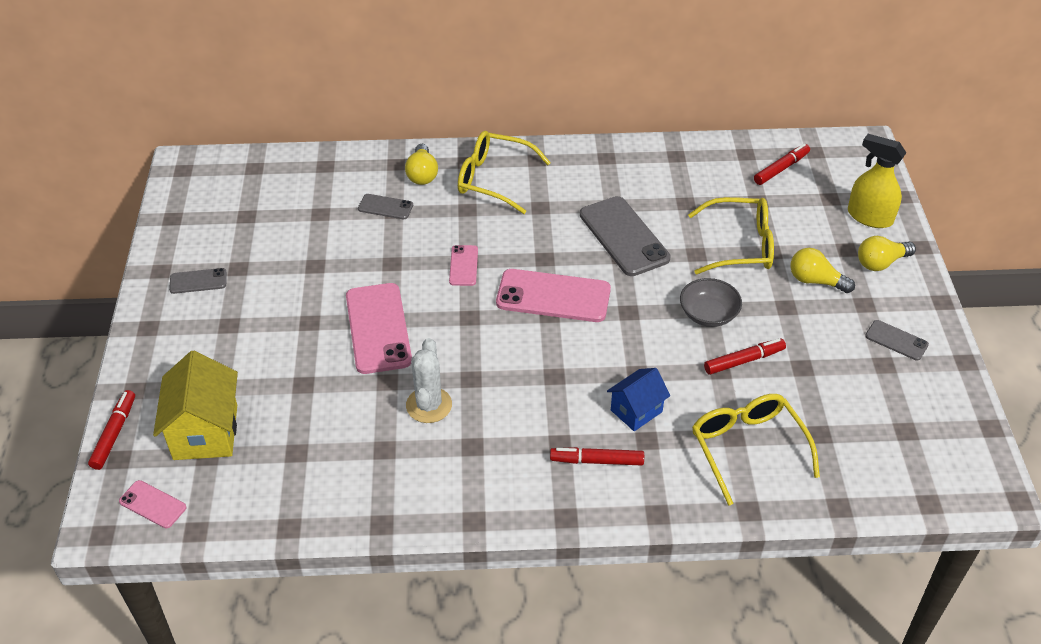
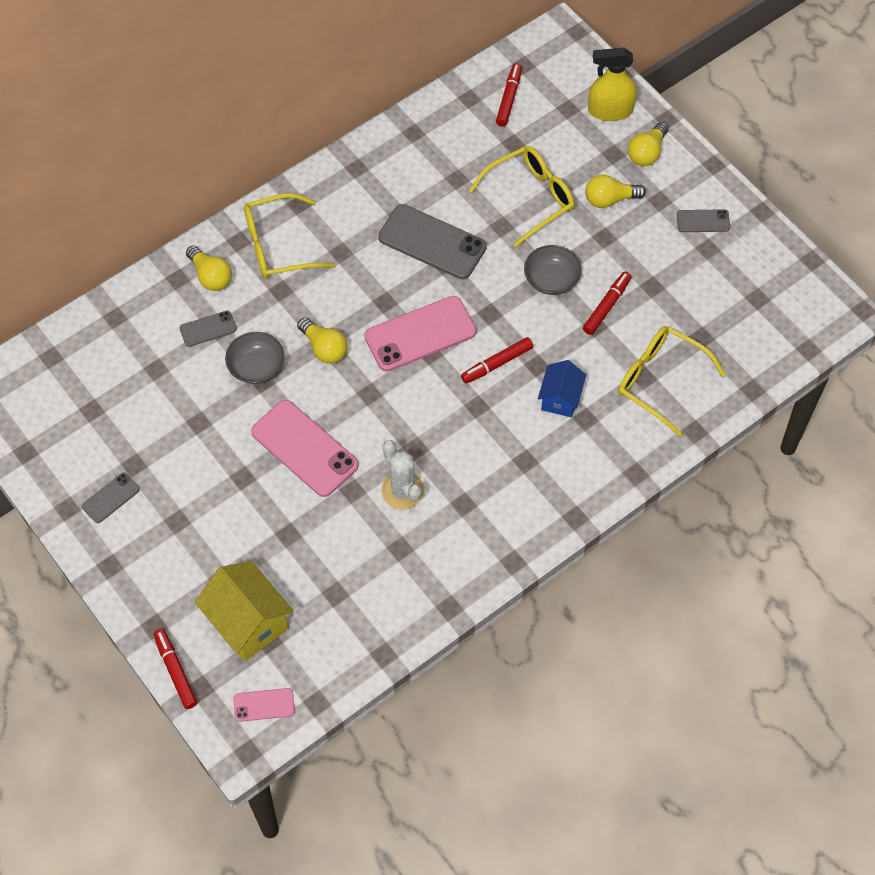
camera: 35 degrees left, 15 degrees up
(397, 251) = (256, 366): none -> grey bowl
(463, 266) = (324, 348): pink phone -> yellow light bulb
(597, 461) = (563, 458): red marker -> red marker (497, 364)

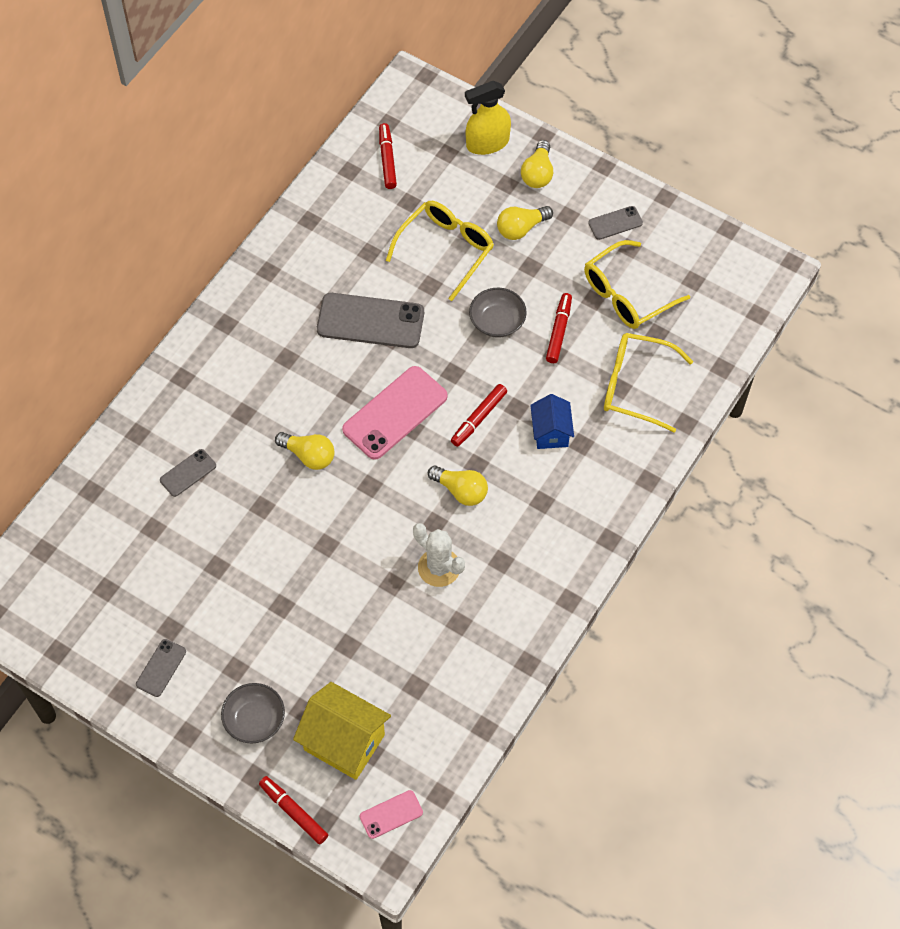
camera: 20 degrees left, 0 degrees up
(211, 276) = (169, 420): yellow light bulb -> yellow light bulb (461, 491)
(256, 366) = (250, 494): grey bowl -> grey bowl (254, 720)
(277, 246) = (222, 371): yellow glasses -> yellow glasses (626, 295)
(304, 448) = (329, 558): pink phone -> none

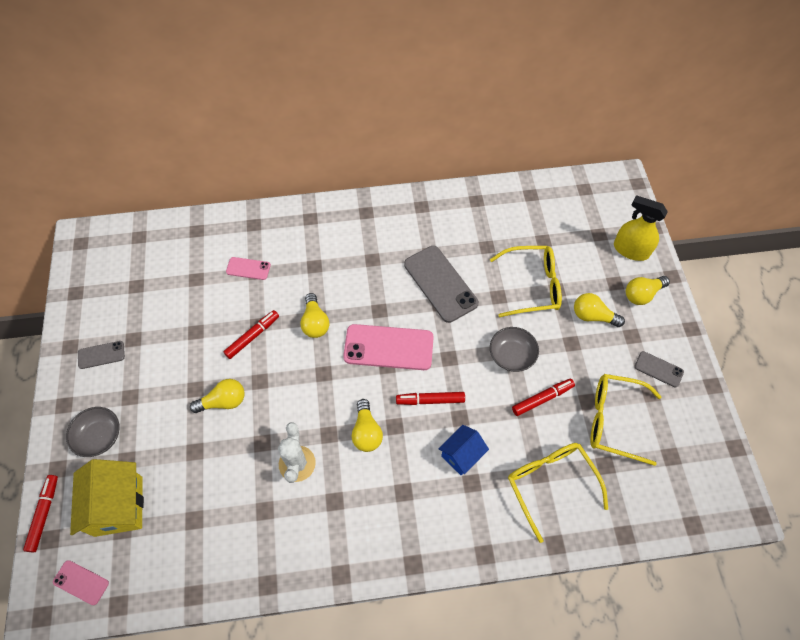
camera: 50 degrees right, 0 degrees up
(188, 473) = (248, 268): grey phone -> pink phone
(319, 589) = (223, 401): none -> yellow light bulb
(387, 160) = (559, 207): red marker -> red marker (252, 336)

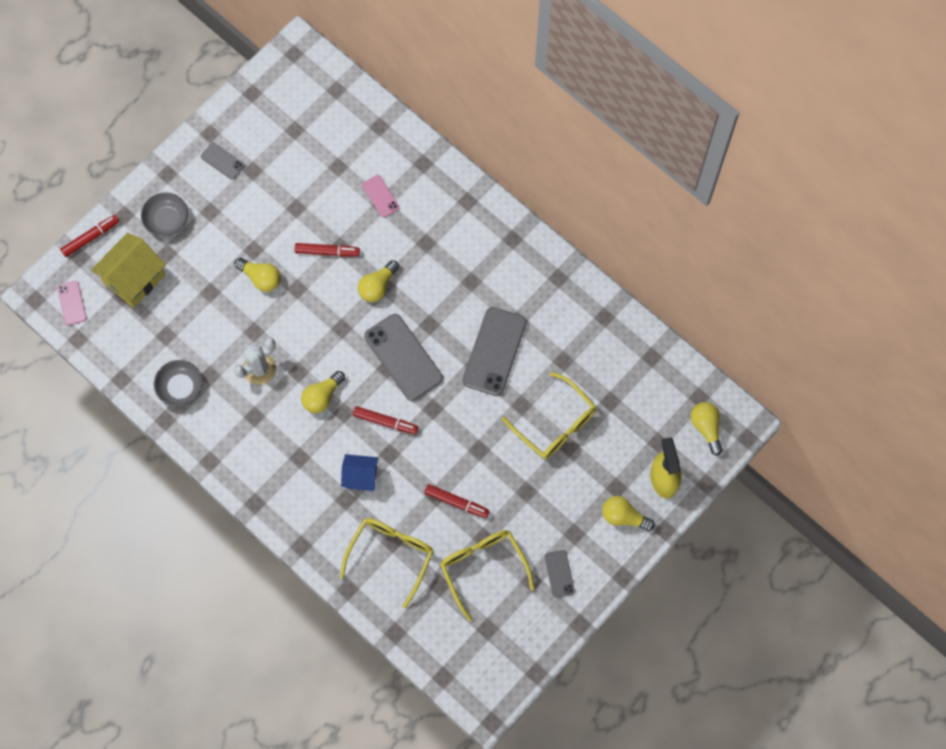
camera: 50 degrees right, 10 degrees up
(388, 347) = (403, 357): pink phone -> grey phone
(430, 400) = (385, 422): red marker -> red marker turned 150 degrees clockwise
(511, 355) = (475, 453): grey bowl -> grey bowl (180, 387)
(592, 316) = (567, 491): yellow light bulb -> yellow light bulb (706, 428)

